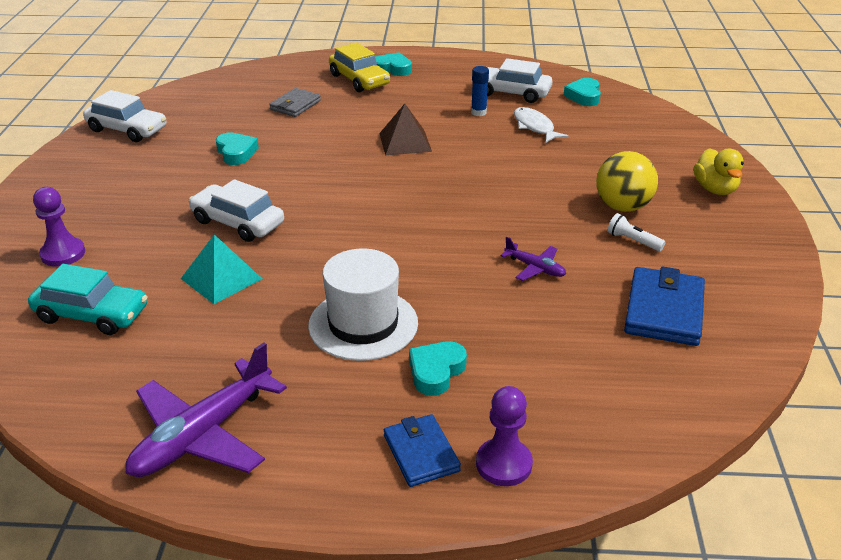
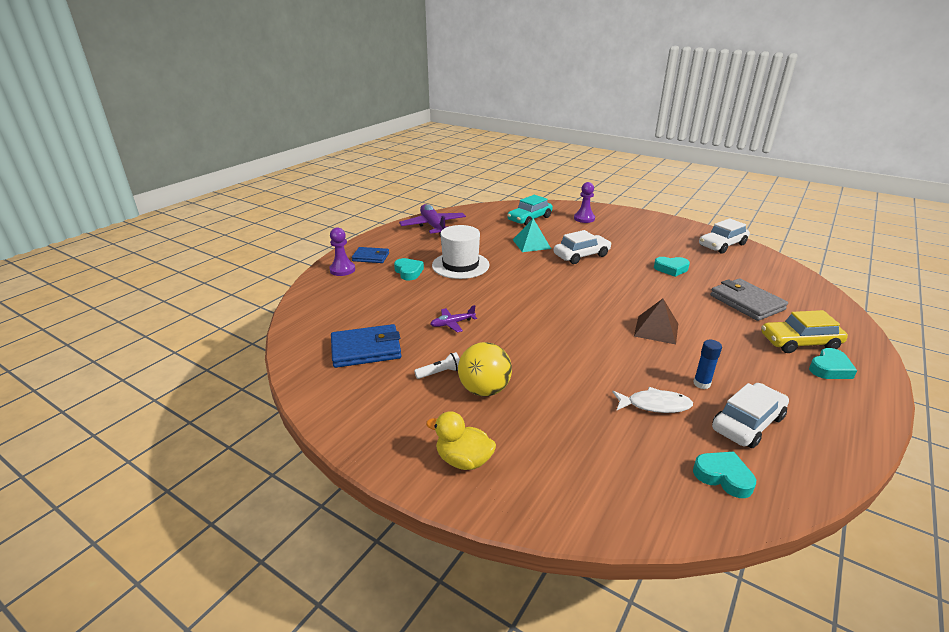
camera: 120 degrees right, 5 degrees down
(295, 105) = (746, 302): grey wallet -> grey wallet, size x1.56
(664, 311) = (366, 349): blue wallet -> blue wallet turned 60 degrees counterclockwise

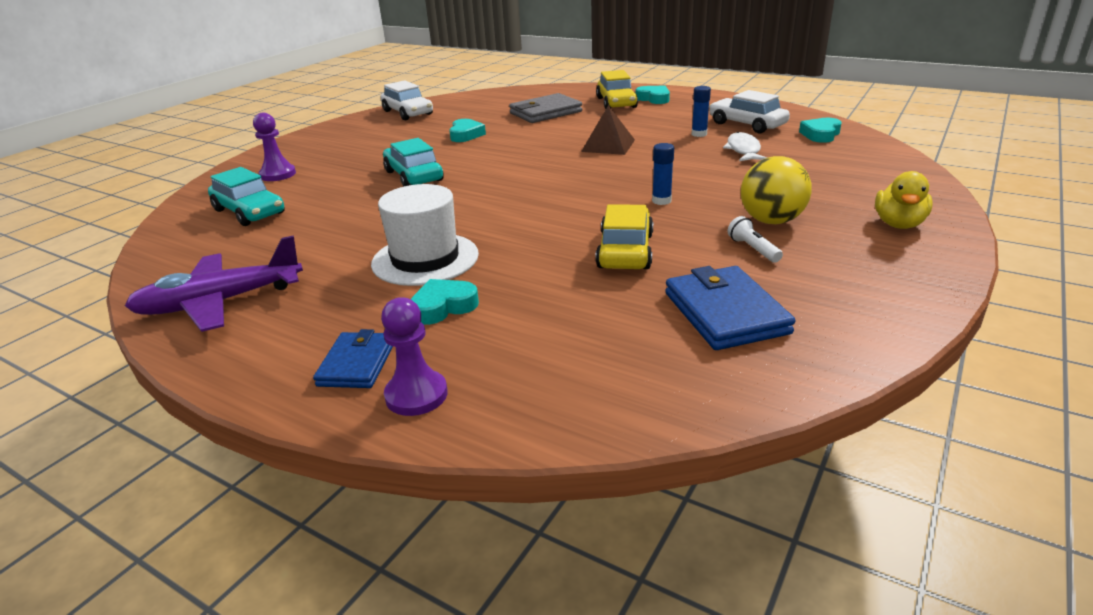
camera: 90 degrees left, 0 degrees up
(452, 323) = (625, 251): purple plane -> yellow car
(530, 344) = (661, 201): none -> blue glue stick
(531, 244) = (359, 208): turquoise pyramid -> none
(581, 255) = (414, 176): white car -> turquoise car

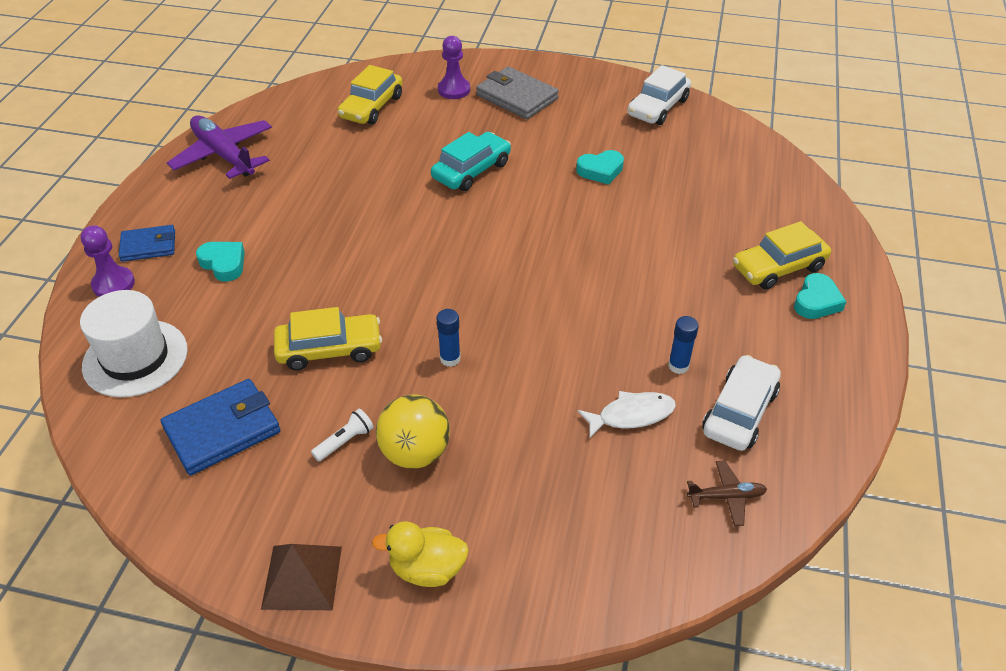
camera: 70 degrees right, 15 degrees up
(249, 212) = (371, 107): turquoise car -> yellow car
(425, 259) = (299, 231): white hat -> white hat (135, 358)
(545, 112) = (707, 212): grey wallet -> grey wallet (517, 97)
(608, 145) = (605, 289): brown pyramid -> brown pyramid (302, 577)
(820, 134) = (726, 497): turquoise heart -> brown plane

